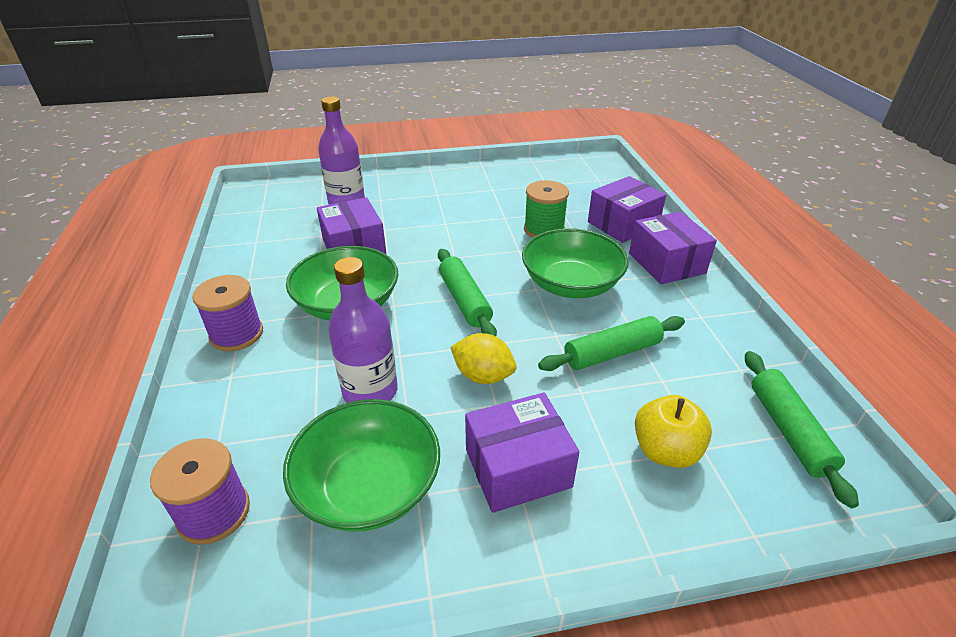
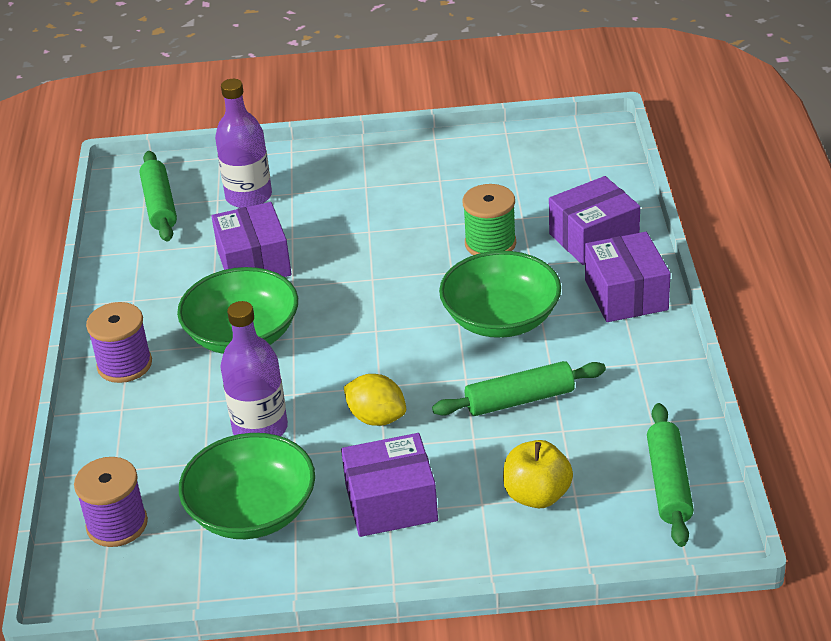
camera: 10 degrees right, 0 degrees up
(465, 300) = (373, 335): green rolling pin -> green rolling pin (160, 205)

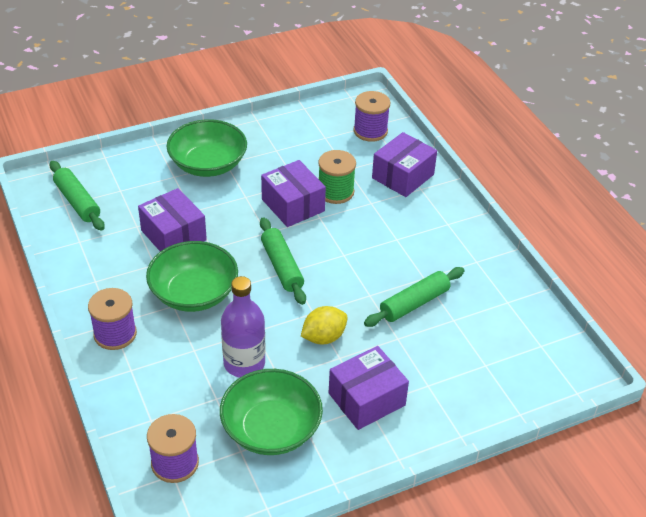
camera: 25 degrees left, 5 degrees up
(249, 196) = (143, 184): purple bottle -> none
(376, 418) = (323, 337): yellow lemon -> yellow lemon turned 45 degrees counterclockwise
(501, 318) = (371, 246): green bowl -> green bowl (208, 164)
(537, 495) = (461, 371): yellow apple -> none
(580, 174) = (370, 131): none -> purple spool
(626, 295) = (445, 214): purple box -> purple box (293, 205)
(668, 483) = (540, 343): green rolling pin -> green rolling pin (282, 267)

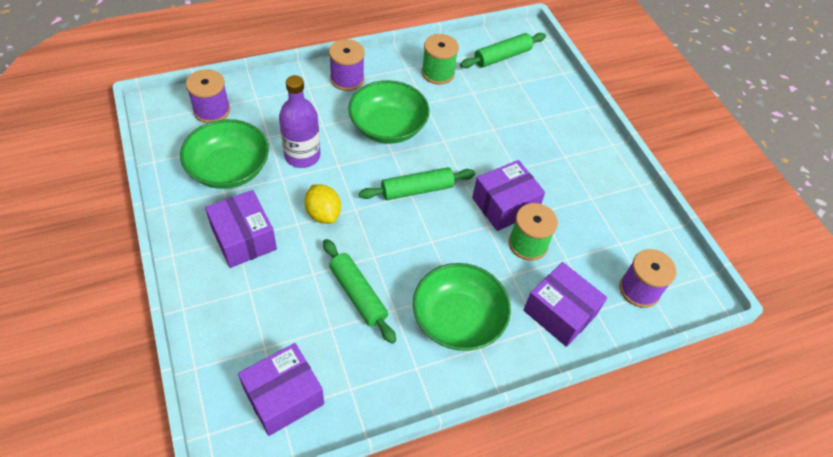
camera: 90 degrees right, 10 degrees up
(104, 254) = (438, 73): none -> green spool
(173, 235) = (460, 116): purple box -> purple box (284, 396)
(208, 164) = (562, 143): green bowl -> green bowl (458, 319)

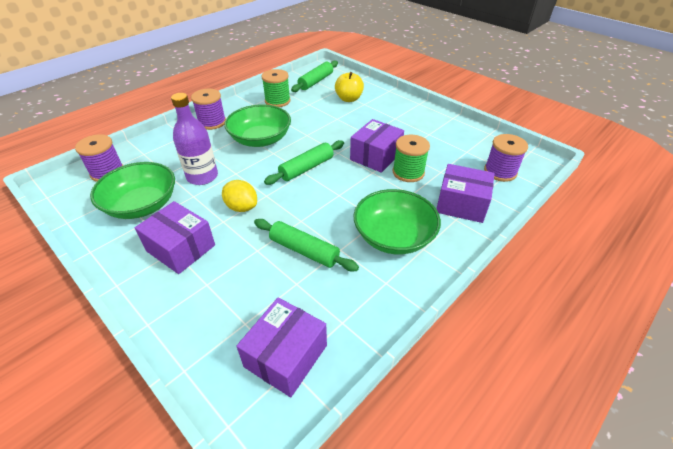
camera: 20 degrees left, 10 degrees down
(526, 102) = (349, 99): none -> yellow apple

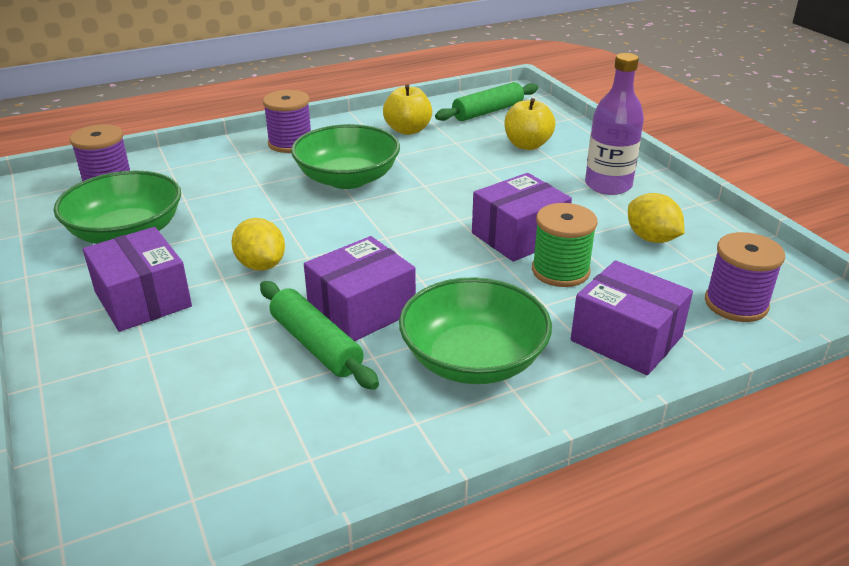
camera: 20 degrees right, 10 degrees down
(202, 176) = (231, 213): purple bottle -> purple bottle (608, 185)
(277, 101) = (408, 130): green spool -> yellow apple
(286, 356) = (197, 479): purple box -> purple box (361, 310)
(306, 168) = (393, 231): green rolling pin -> none
(441, 143) = (651, 238): none -> yellow lemon

